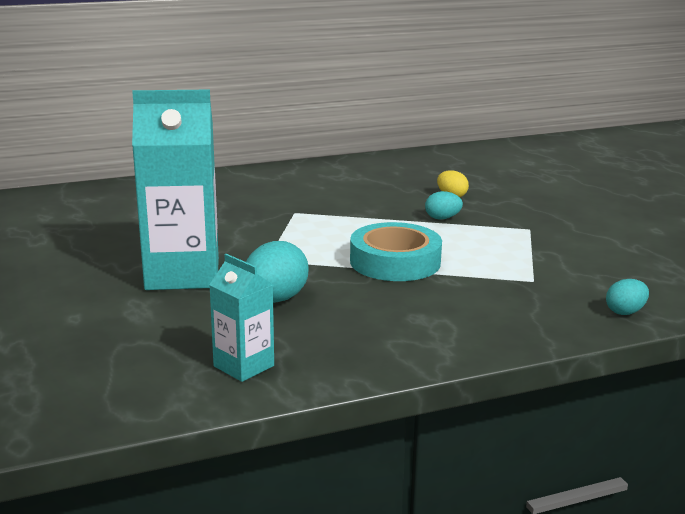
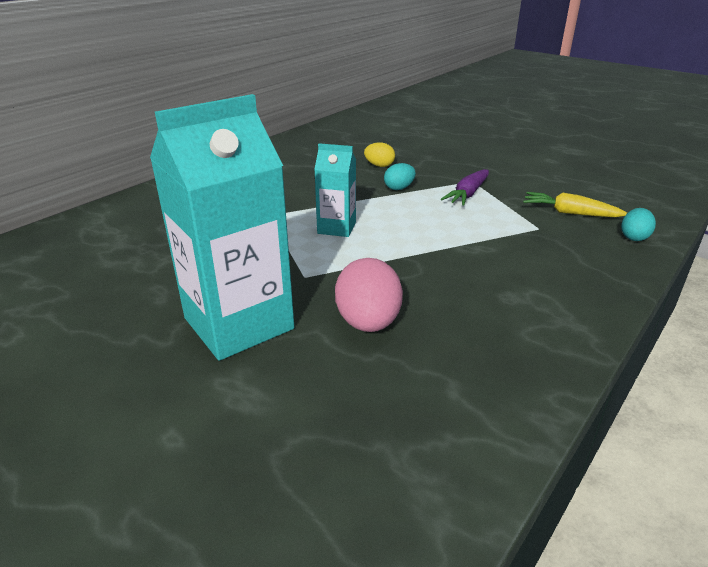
camera: 30 degrees left, 10 degrees up
(244, 366) = (440, 426): turquoise carton -> turquoise carton (336, 228)
(275, 300) = (368, 322): turquoise egg -> pink egg
(395, 262) = (417, 242): turquoise tape -> none
(505, 238) = (468, 194): none -> purple carrot
(589, 277) = (569, 213): none -> yellow carrot

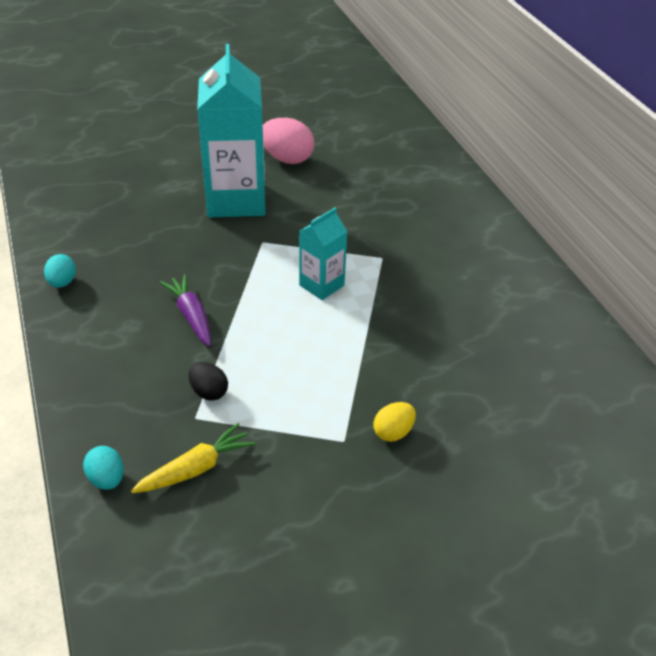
camera: 120 degrees right, 10 degrees up
(368, 322) = (180, 247): pink egg -> pink egg (287, 159)
(379, 166) = (450, 382): yellow egg -> yellow egg (393, 432)
(399, 188) = (372, 365): turquoise egg -> turquoise egg (62, 282)
(468, 194) = (312, 412): purple carrot -> purple carrot (191, 316)
(512, 231) = (209, 392): none -> black egg

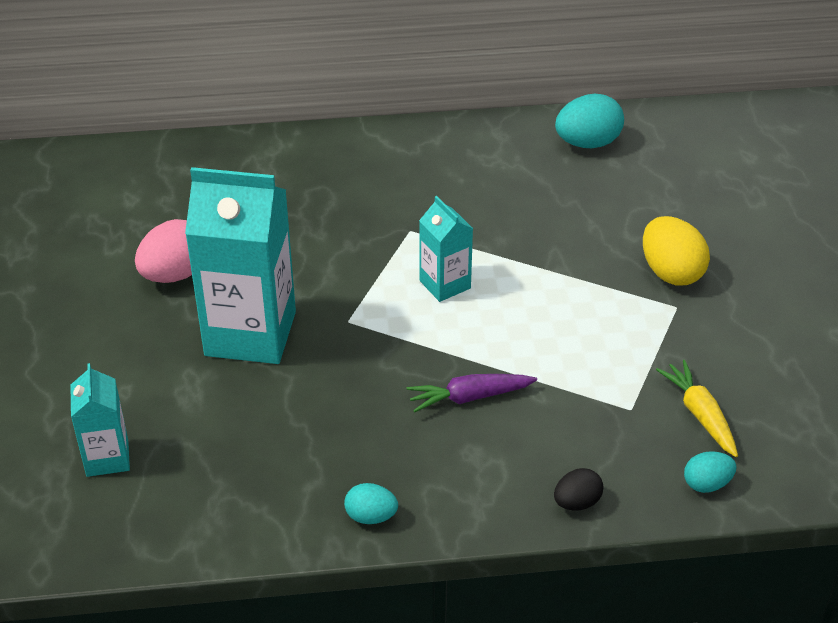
camera: 75 degrees left, 0 degrees up
(109, 166) = (107, 458): none -> turquoise carton
(209, 392) = (596, 394): black egg -> black egg (577, 502)
(393, 432) = (671, 272): yellow egg -> yellow egg, size x1.74
(566, 352) = (587, 143): none -> turquoise egg

